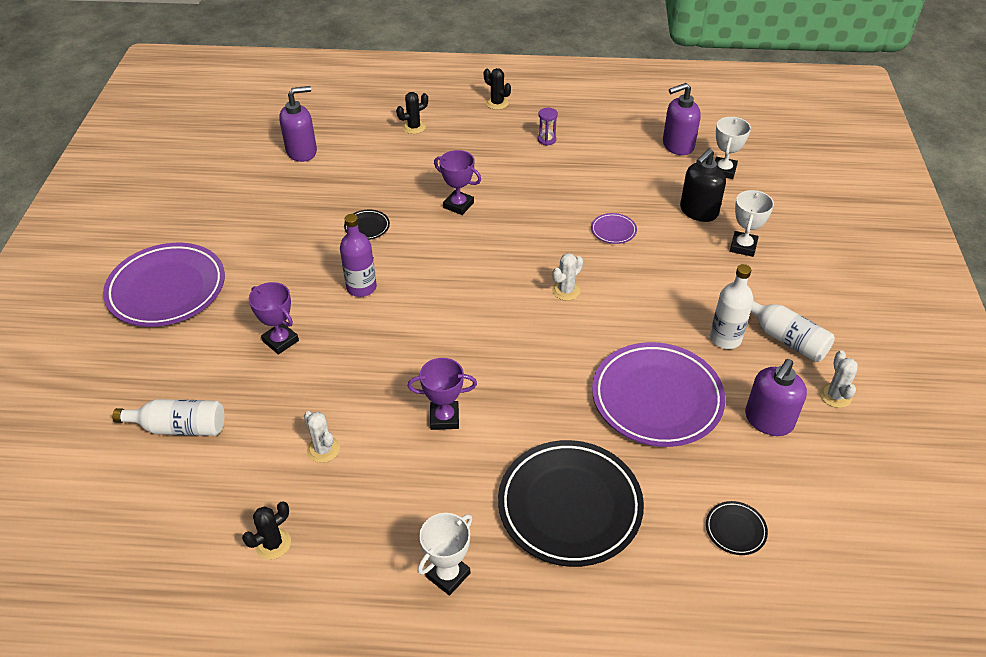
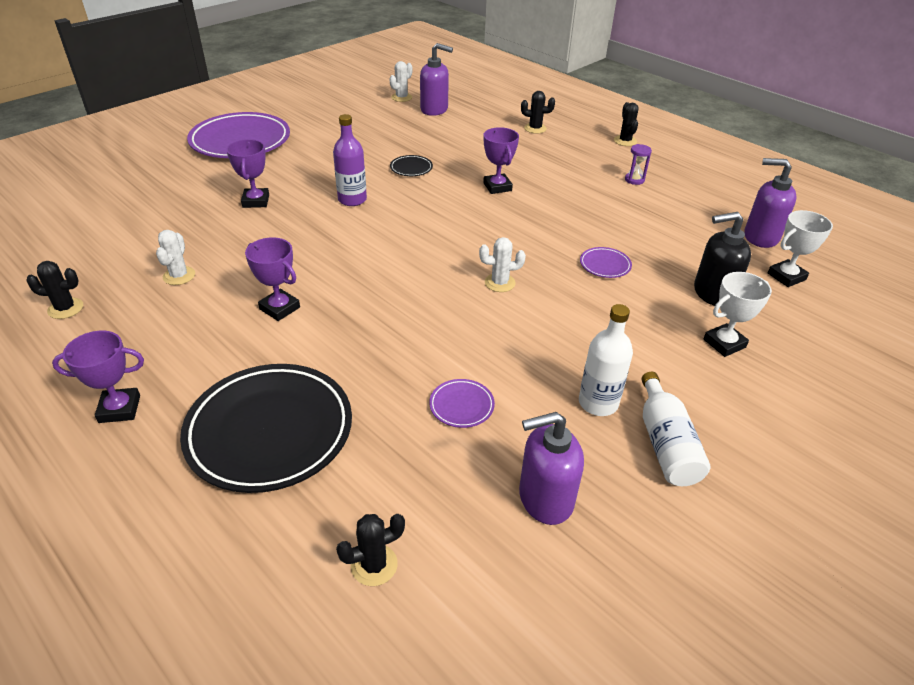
camera: 40 degrees right, 5 degrees down
(179, 427) = (129, 213): white bottle -> none
(448, 575) = (119, 409): white trophy -> purple trophy
(657, 398) = (461, 406): purple plate -> purple plate, size x0.41
(735, 530) = (374, 565): black plate -> black cactus
(835, 396) = (653, 530): white cactus -> white cactus (401, 97)

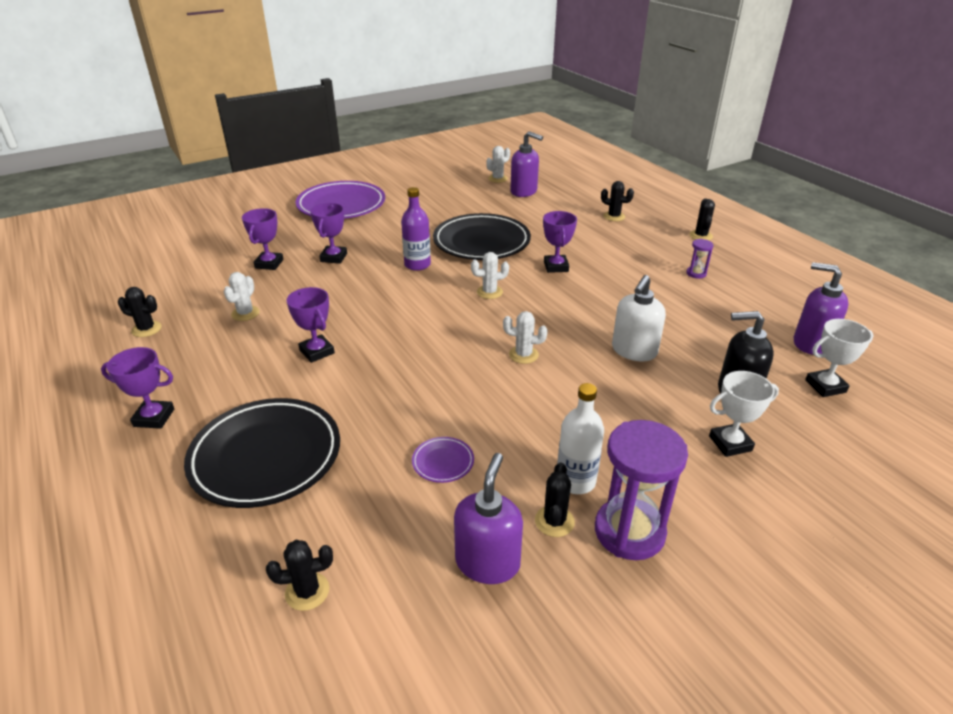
camera: 15 degrees right, 5 degrees down
(183, 216) = (269, 264): none -> purple trophy
(411, 168) = (481, 242): black plate -> black plate, size x2.42
(440, 221) = (489, 292): none -> white cactus
(545, 499) = (487, 562): purple soap dispenser -> purple soap dispenser turned 105 degrees clockwise
(593, 446) = (554, 521): none -> black cactus
(605, 265) = (634, 351): purple plate -> white soap dispenser
(665, 443) = (629, 531): white bottle -> purple hourglass

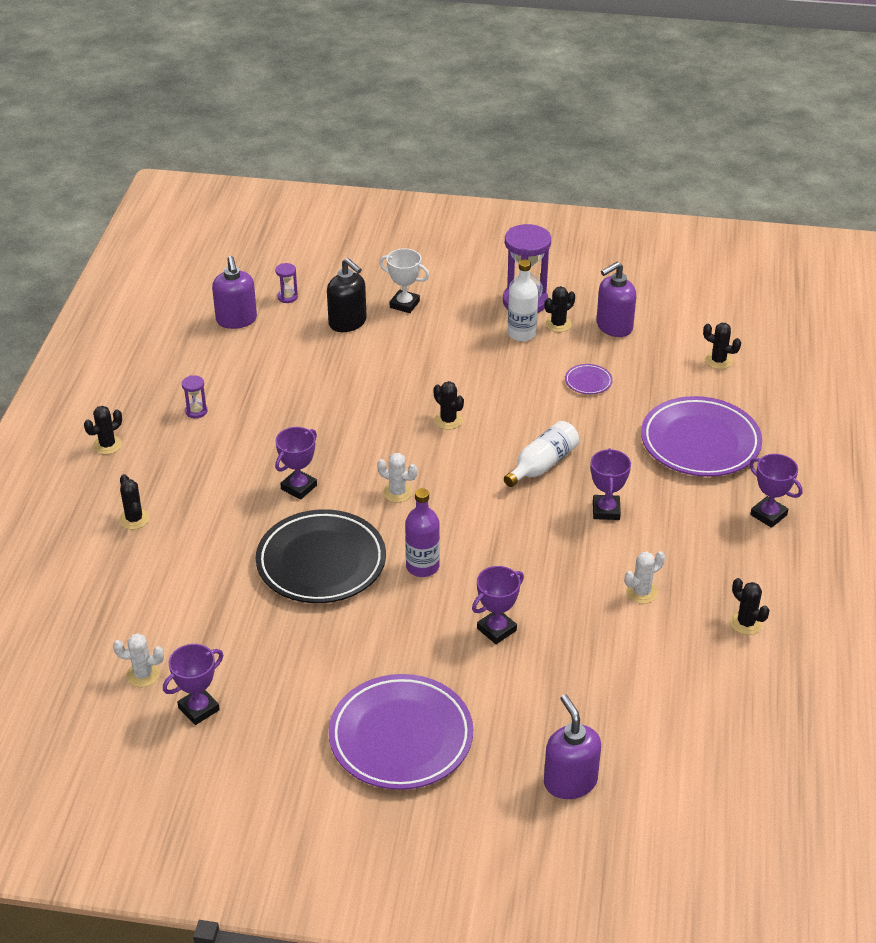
camera: 140 degrees left, 5 degrees up
(266, 457) = (700, 442): black plate -> purple plate
(269, 264) = (573, 660): purple trophy -> purple trophy (199, 709)
(404, 360) = (542, 465): none -> white bottle
(523, 355) = (448, 420): white cactus -> black cactus
(524, 192) = (154, 624): purple soap dispenser -> purple soap dispenser (570, 781)
(634, 351) = (365, 380): white soap dispenser -> none
(825, 386) = (287, 297): white trophy -> purple hourglass

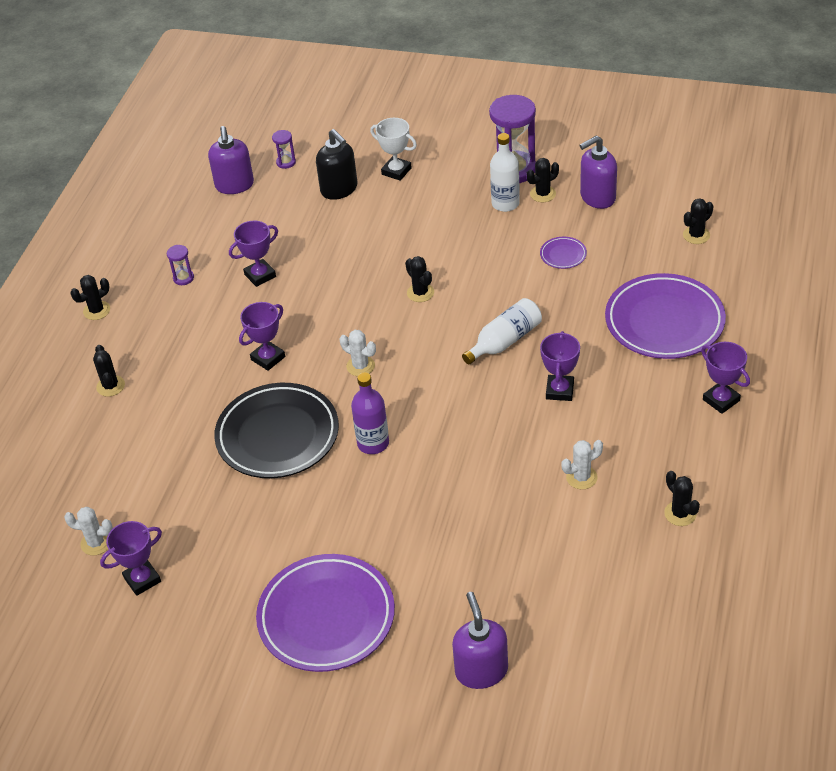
camera: 10 degrees right, 5 degrees up
(496, 629) = (434, 511): purple trophy -> purple trophy (260, 275)
(718, 361) = (696, 235): black cactus -> black cactus turned 75 degrees counterclockwise

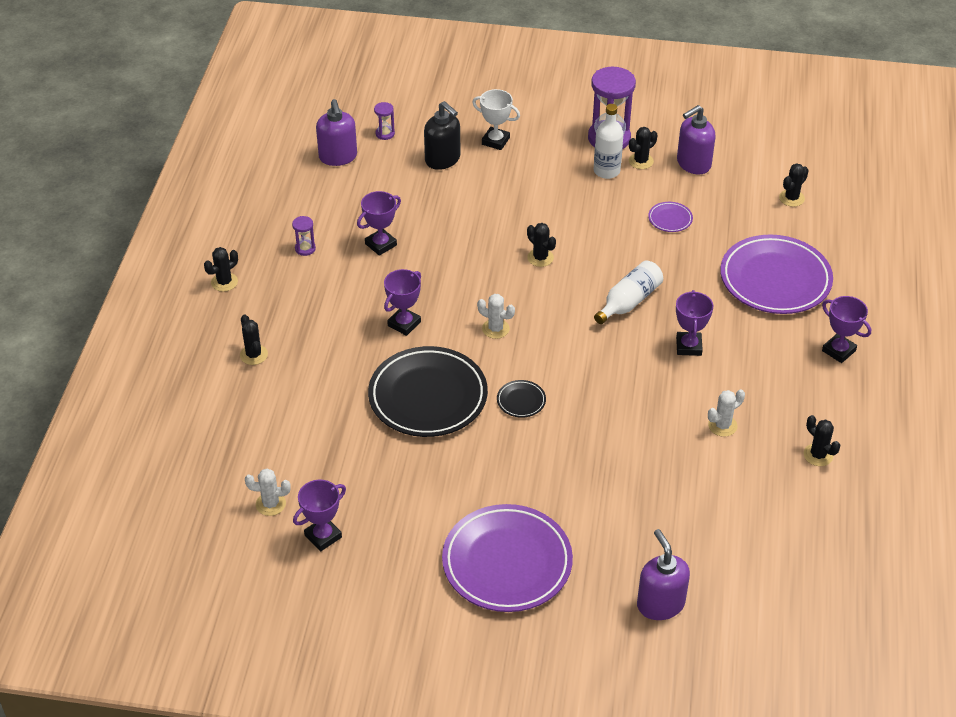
camera: 10 degrees left, 0 degrees up
(373, 443) = (521, 401): purple bottle -> black plate

